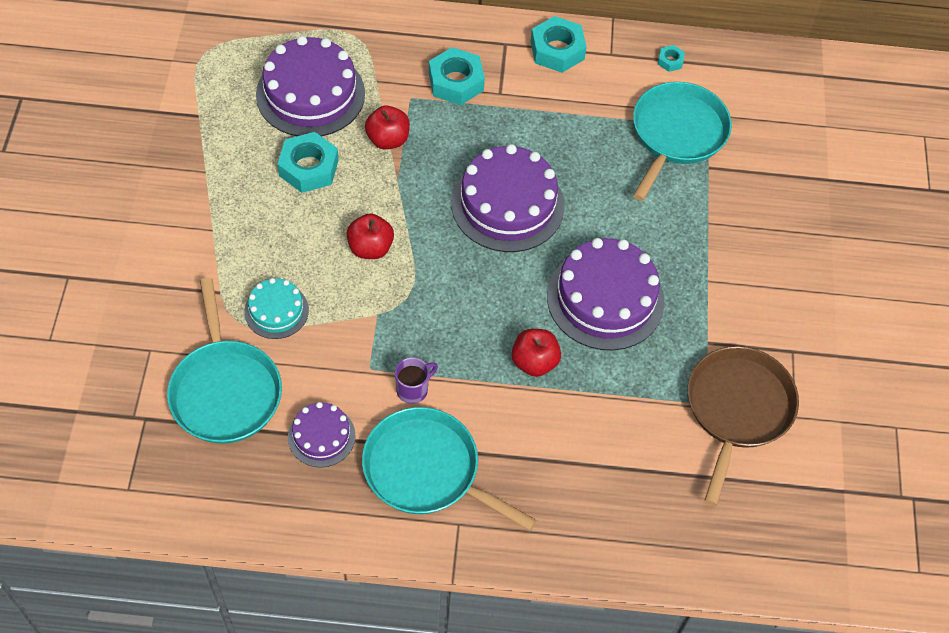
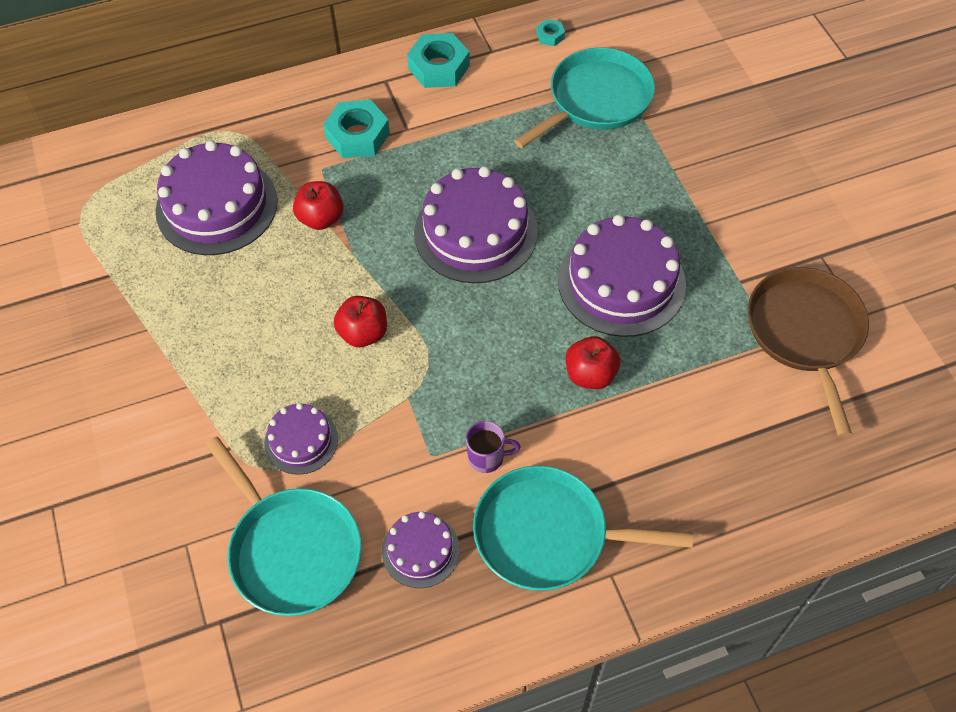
camera: 20 degrees left, 0 degrees up
(276, 311) = (301, 440): turquoise cake -> purple cake
(308, 168) = (255, 280): turquoise nut -> none
(413, 389) = (487, 457): purple mug -> purple mug turned 60 degrees clockwise
(677, 134) = (596, 100): turquoise pan -> turquoise pan turned 45 degrees clockwise

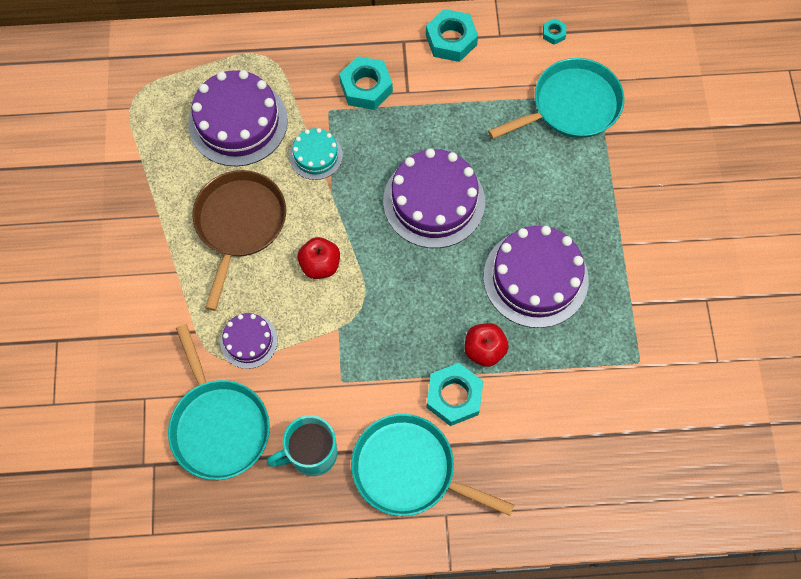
camera: 15 degrees right, 10 degrees up
(321, 218) = (316, 155): red apple -> turquoise cake
(420, 550) = (311, 454): purple cake -> turquoise mug
(487, 457) = (383, 395): purple mug -> none
(573, 435) = (454, 396): none -> turquoise nut
(805, 333) = (667, 363): brown pan -> brown pan (239, 224)

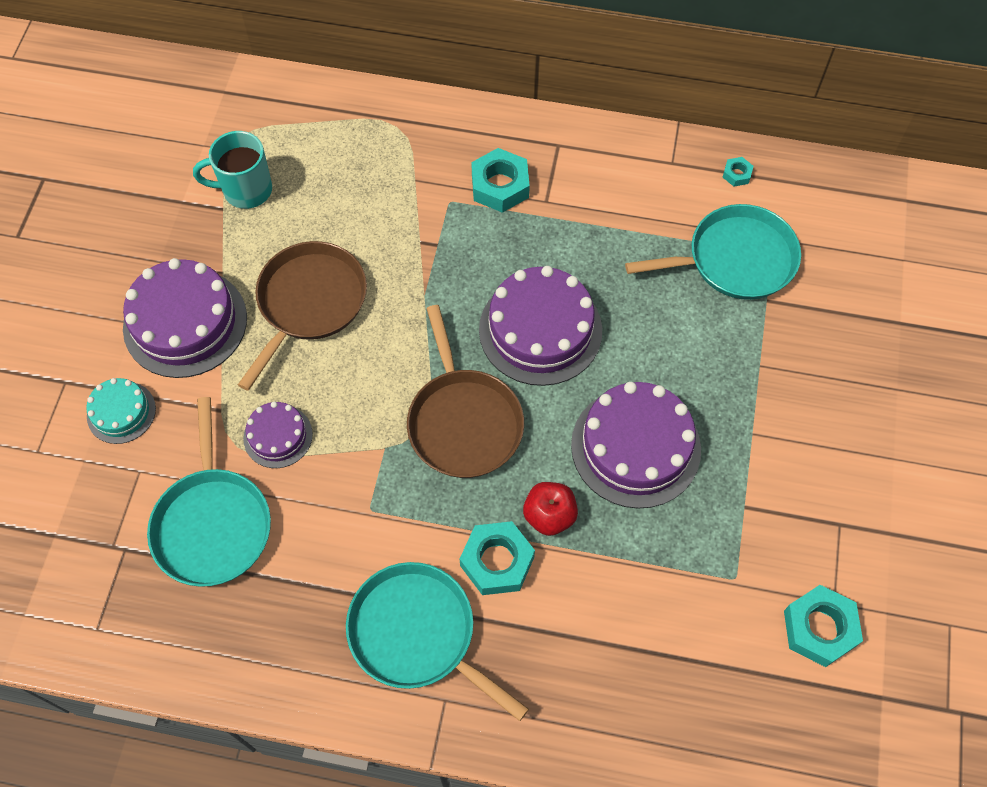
camera: 15 degrees right, 5 degrees down
(238, 122) = (343, 191): purple cake -> purple cake (185, 322)
(311, 454) = (308, 585): turquoise mug -> turquoise mug (245, 190)
(316, 155) = (419, 247): turquoise cake -> turquoise cake (121, 412)
(320, 265) = (386, 371): red apple -> none
(395, 292) = (463, 422): none -> brown pan
(451, 40) = (614, 155): turquoise nut -> turquoise nut (819, 628)

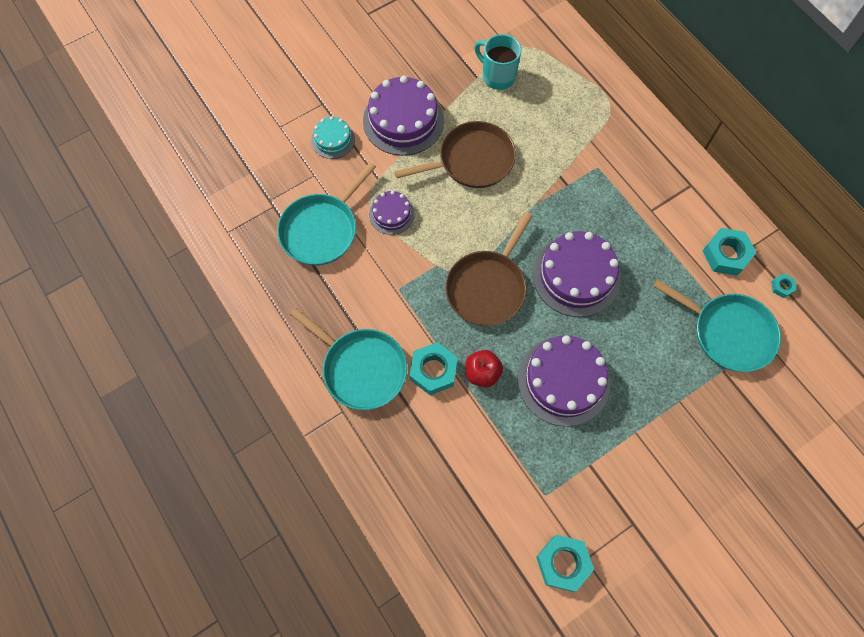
camera: 45 degrees right, 5 degrees up
(417, 634) = (361, 368): turquoise pan -> turquoise pan turned 135 degrees clockwise
(500, 186) = (634, 181): turquoise nut -> turquoise nut (726, 255)

